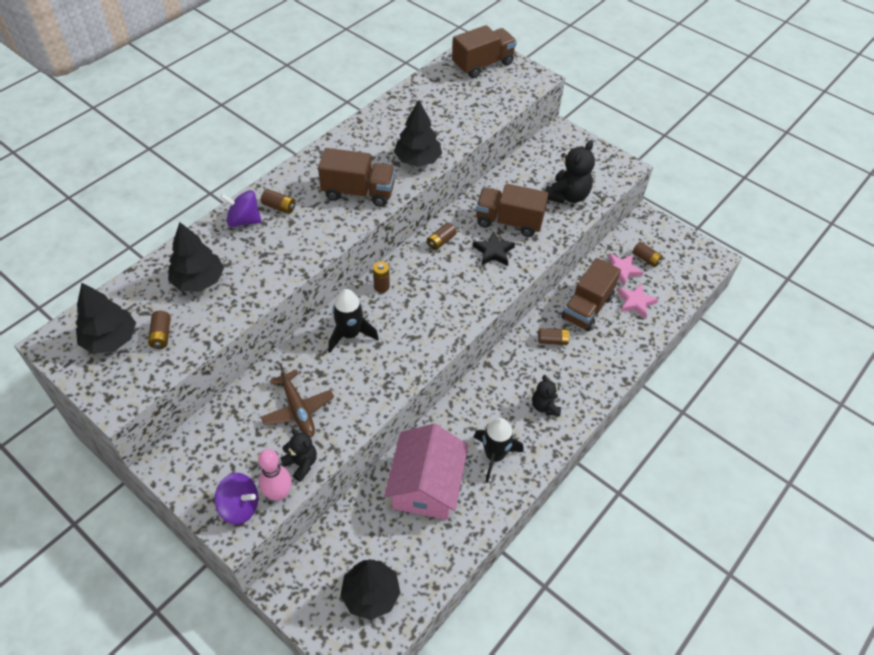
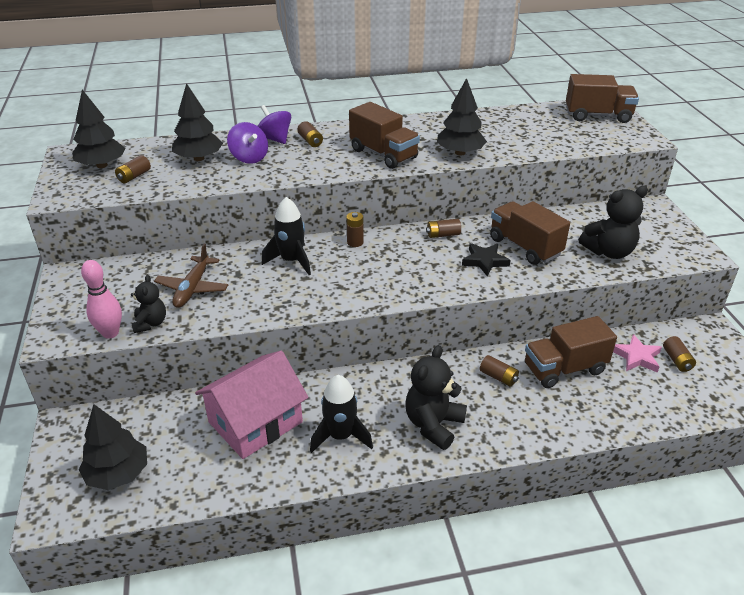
camera: 40 degrees right, 15 degrees down
(240, 506) = (75, 326): purple spinning top -> purple spinning top (249, 158)
(545, 406) = (433, 425): black teddy bear -> black teddy bear, size x1.65
(635, 302) = (627, 390): pink star -> none

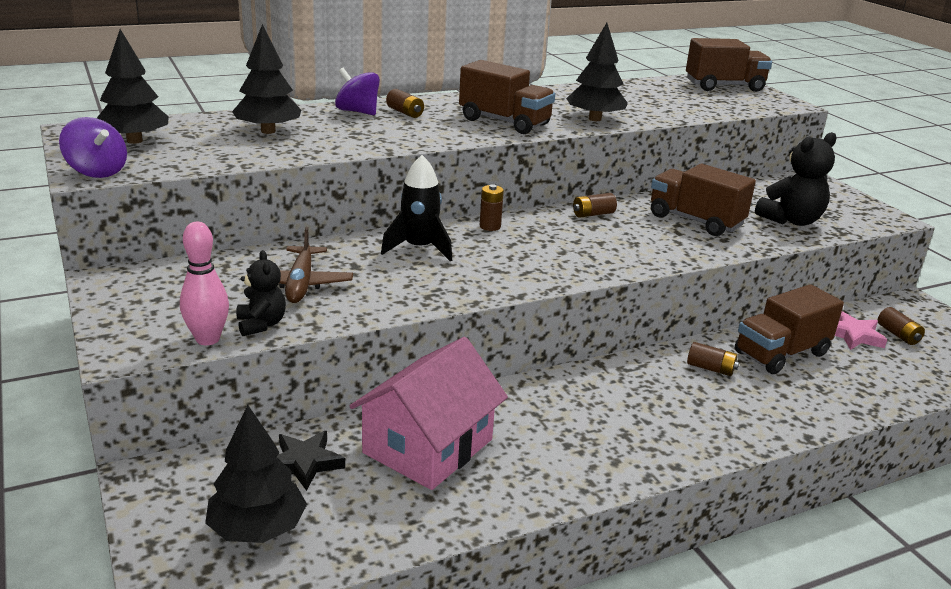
camera: 15 degrees left, 10 degrees down
(134, 176) = (188, 150): brown battery -> none
(249, 158) = (336, 129): purple spinning top -> purple spinning top (97, 172)
(340, 436) = (550, 450): black rocket -> none
(433, 425) = (661, 425): black teddy bear -> none
(484, 261) = (658, 236): black star -> black star (304, 463)

